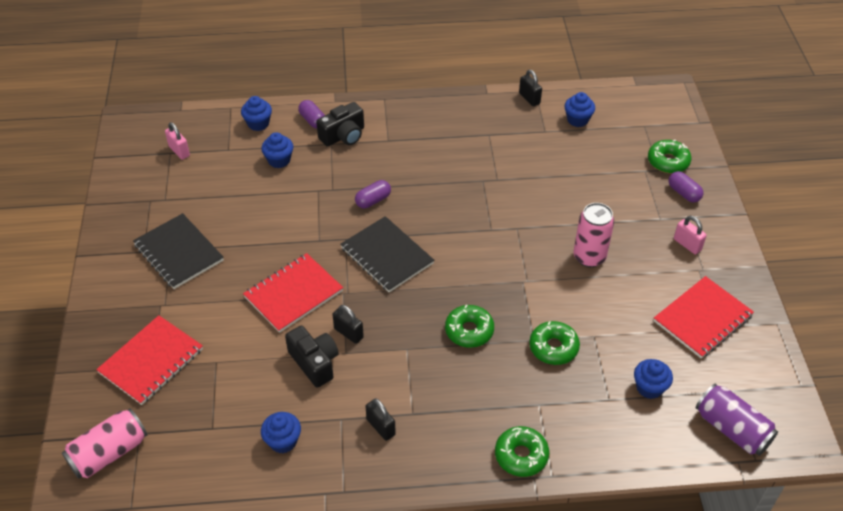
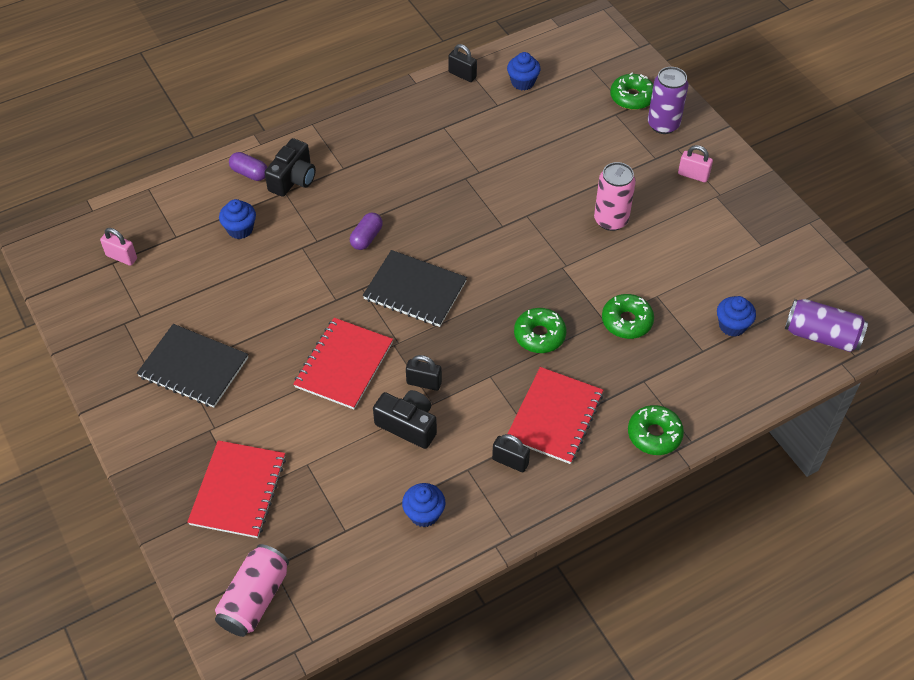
camera: 25 degrees left, 5 degrees up
(258, 124) = (191, 196): blue cupcake -> none
(683, 193) = (663, 124): purple capsule -> purple can
(702, 319) = (744, 242): red notebook -> red notebook (555, 417)

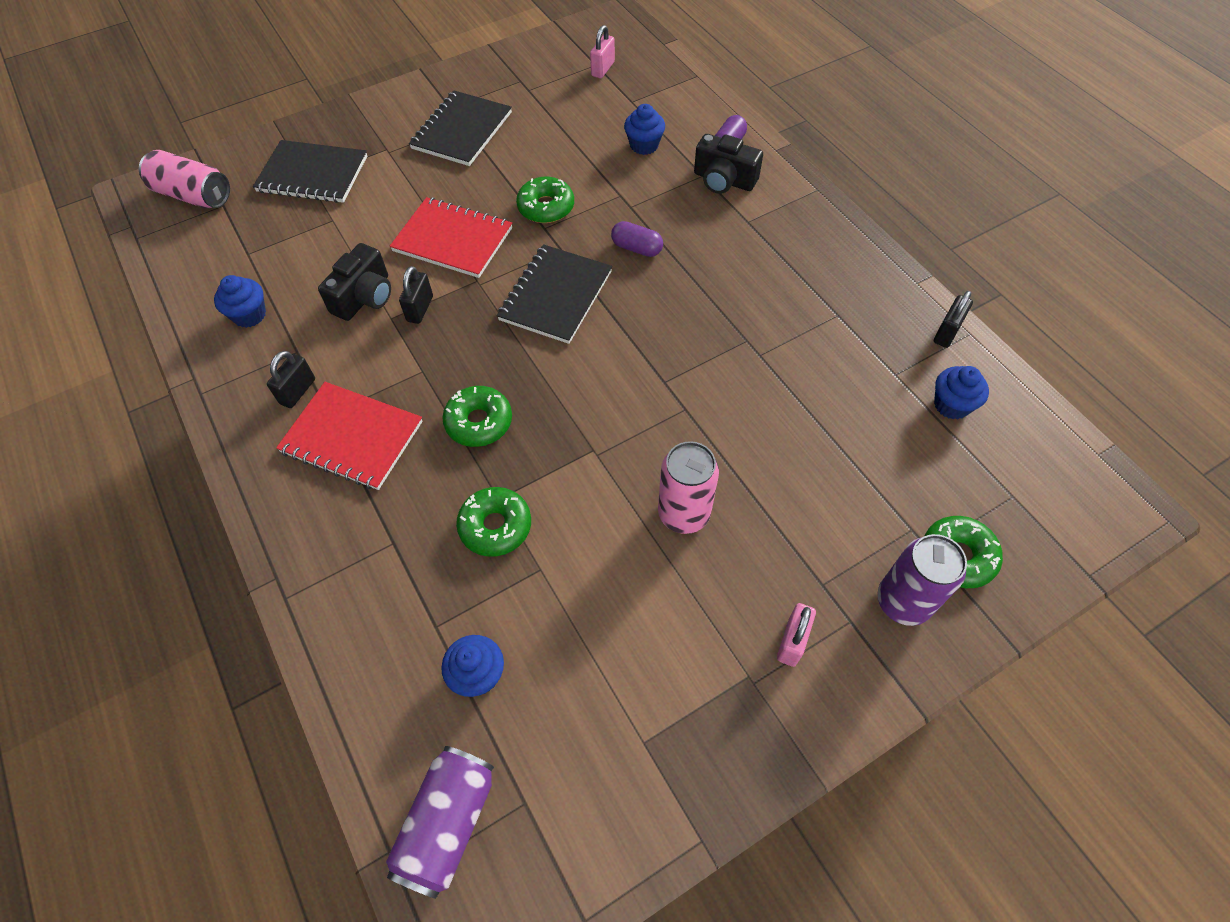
camera: 90 degrees right, 5 degrees up
(238, 490) = (312, 174): red notebook -> black notebook
(654, 434) = (304, 551): green donut -> green donut (546, 207)

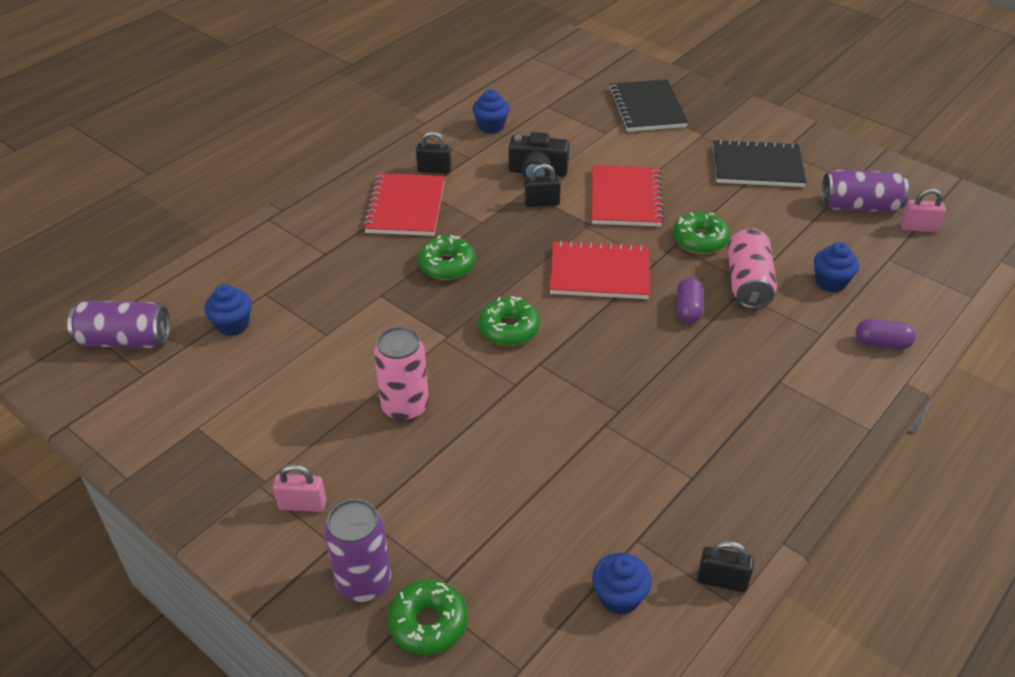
camera: 70 degrees right, 15 degrees down
(193, 195) = (587, 65): pink can -> pink can (748, 283)
(495, 526) = (355, 300): green donut -> green donut (508, 329)
(555, 296) = (599, 273): black notebook -> red notebook
(557, 90) = (859, 206): none -> purple can
(724, 180) = (825, 351): black camera -> none

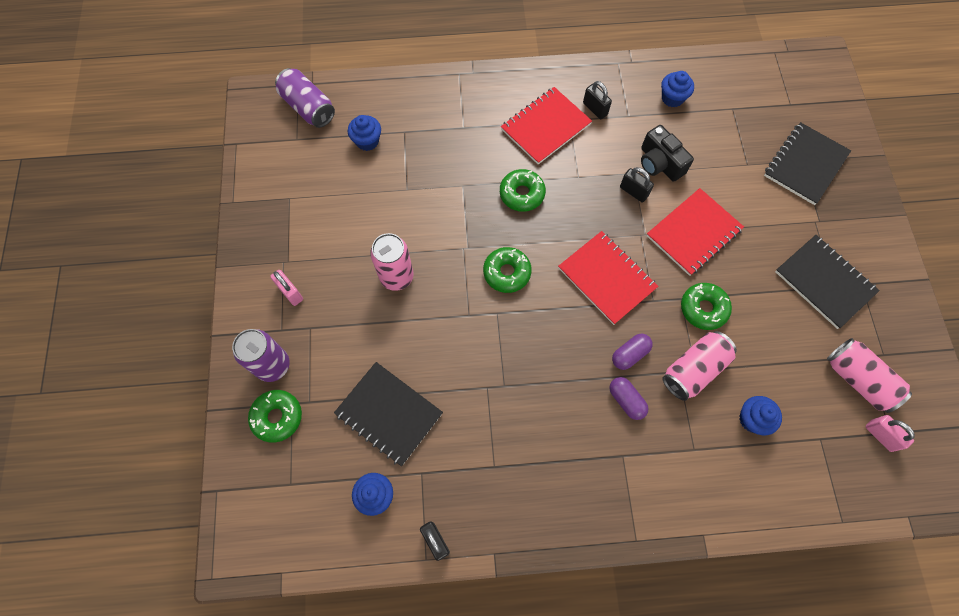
camera: 45 degrees right, 25 degrees up
(542, 520) = (389, 414): none -> black notebook
(859, 206) = (858, 380): purple can -> pink can
(881, 343) = (726, 494): purple capsule -> purple capsule (626, 400)

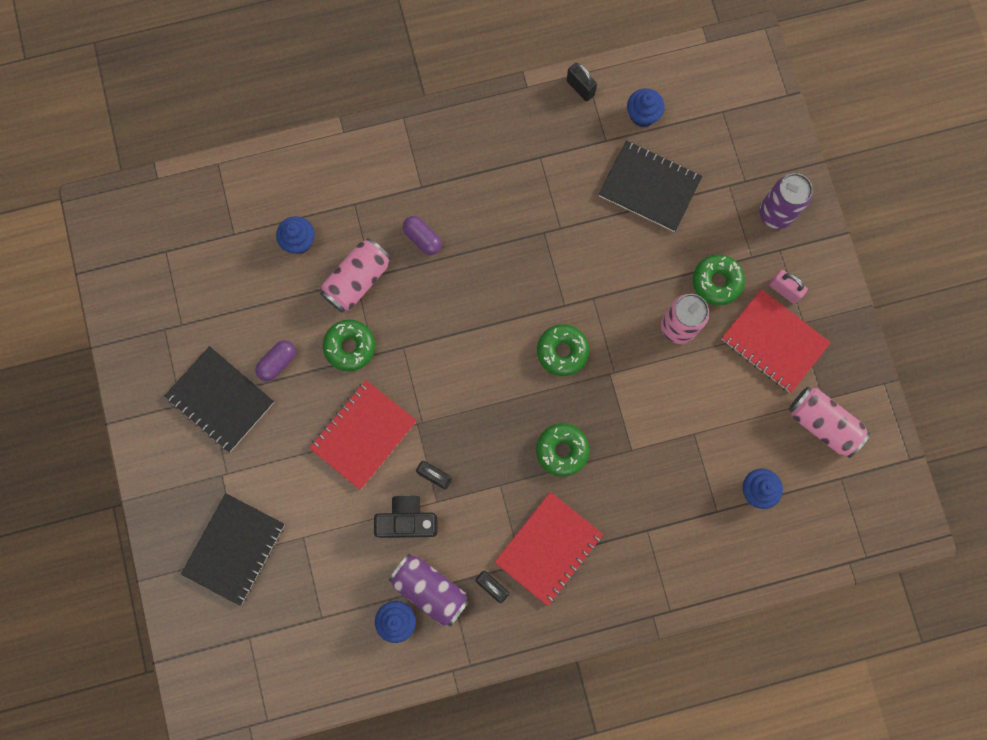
camera: 170 degrees right, 10 degrees up
(277, 417) = (754, 166): green donut -> green donut (716, 282)
(308, 107) = (842, 525): purple can -> purple can (430, 589)
(607, 278) = (454, 364): red notebook -> red notebook (774, 342)
(630, 354) = (423, 285): purple capsule -> purple capsule (278, 362)
(659, 163) = (407, 520): black camera -> black camera turned 45 degrees counterclockwise
(858, 380) = (193, 298): pink can -> pink can (822, 424)
(880, 435) = (176, 246): pink padlock -> none

